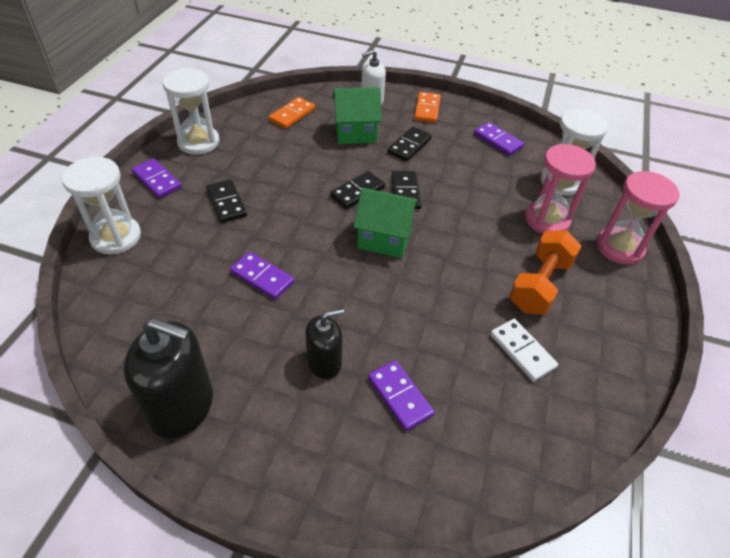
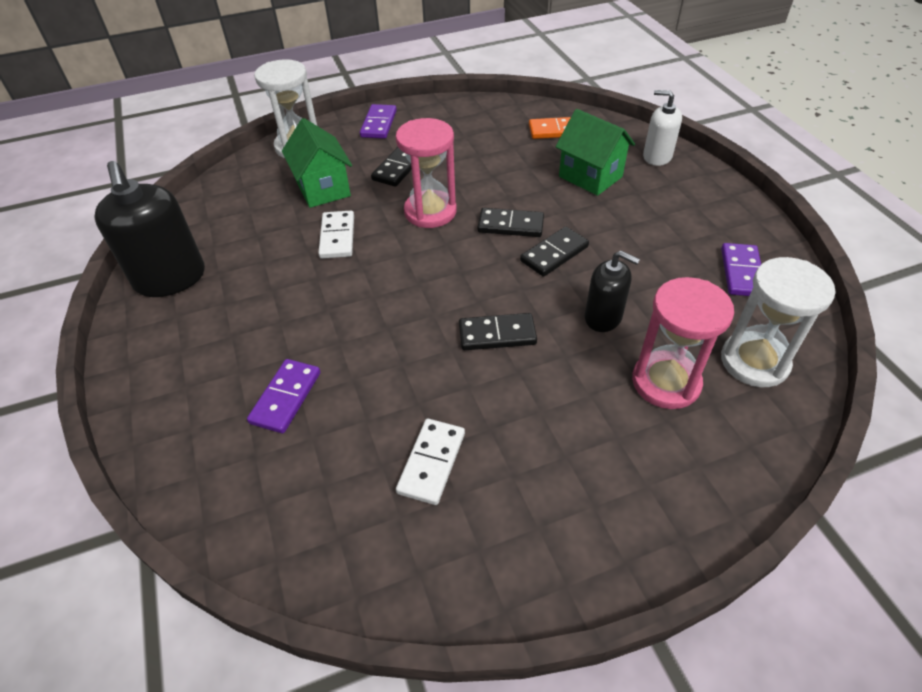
camera: 55 degrees right, 0 degrees up
(198, 142) = (448, 112): white hourglass -> none
(262, 277) = (337, 237): purple domino -> white domino
(324, 362) = (280, 327): black soap dispenser -> black soap dispenser (603, 317)
(384, 239) = (469, 277): green house -> green house (323, 189)
(409, 146) = (627, 218): black domino -> black domino (497, 334)
(427, 109) = (706, 196): orange domino -> none
(539, 285) = (548, 429): orange dumbbell -> none
(619, 247) = (711, 477): pink hourglass -> pink hourglass (430, 212)

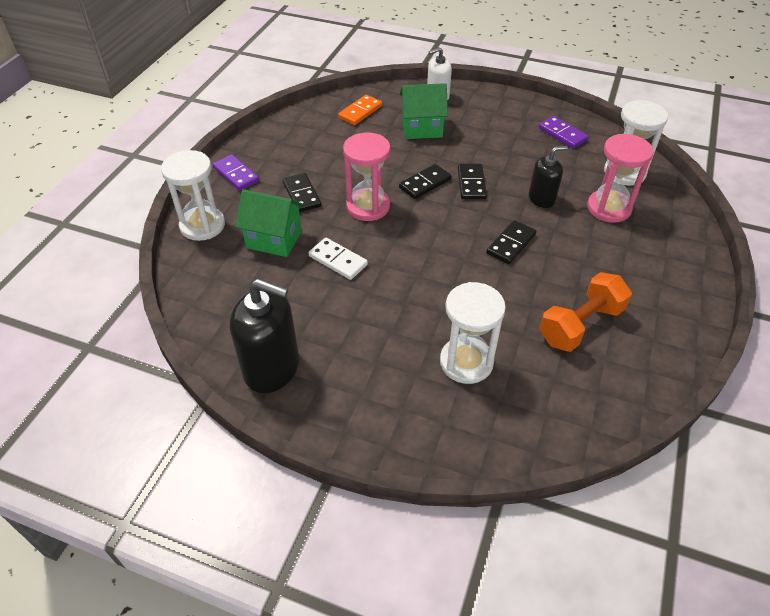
camera: 50 degrees left, 0 degrees up
(286, 397) = (466, 362): purple domino -> white hourglass
(432, 463) = (580, 325): white domino -> orange dumbbell

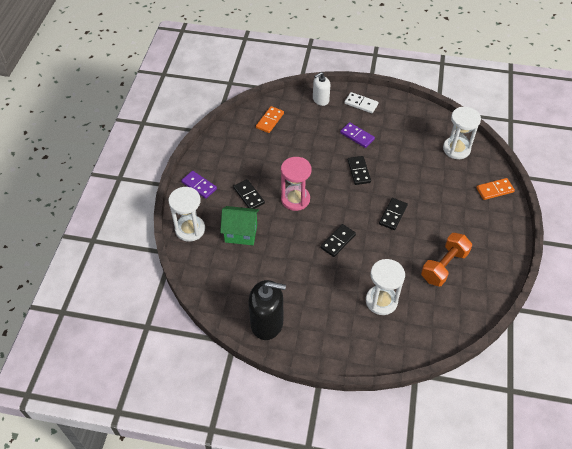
camera: 10 degrees left, 5 degrees up
(338, 260) = (286, 243): white domino -> white domino (361, 104)
(422, 128) = (316, 130): green house -> none
(425, 183) = (328, 175): black domino -> black domino (338, 241)
(541, 198) = (406, 177): black soap dispenser -> none
(562, 134) = (411, 122): purple domino -> purple domino (357, 136)
(608, 208) = (450, 179): pink hourglass -> none
(678, 231) = (494, 190): none -> orange domino

